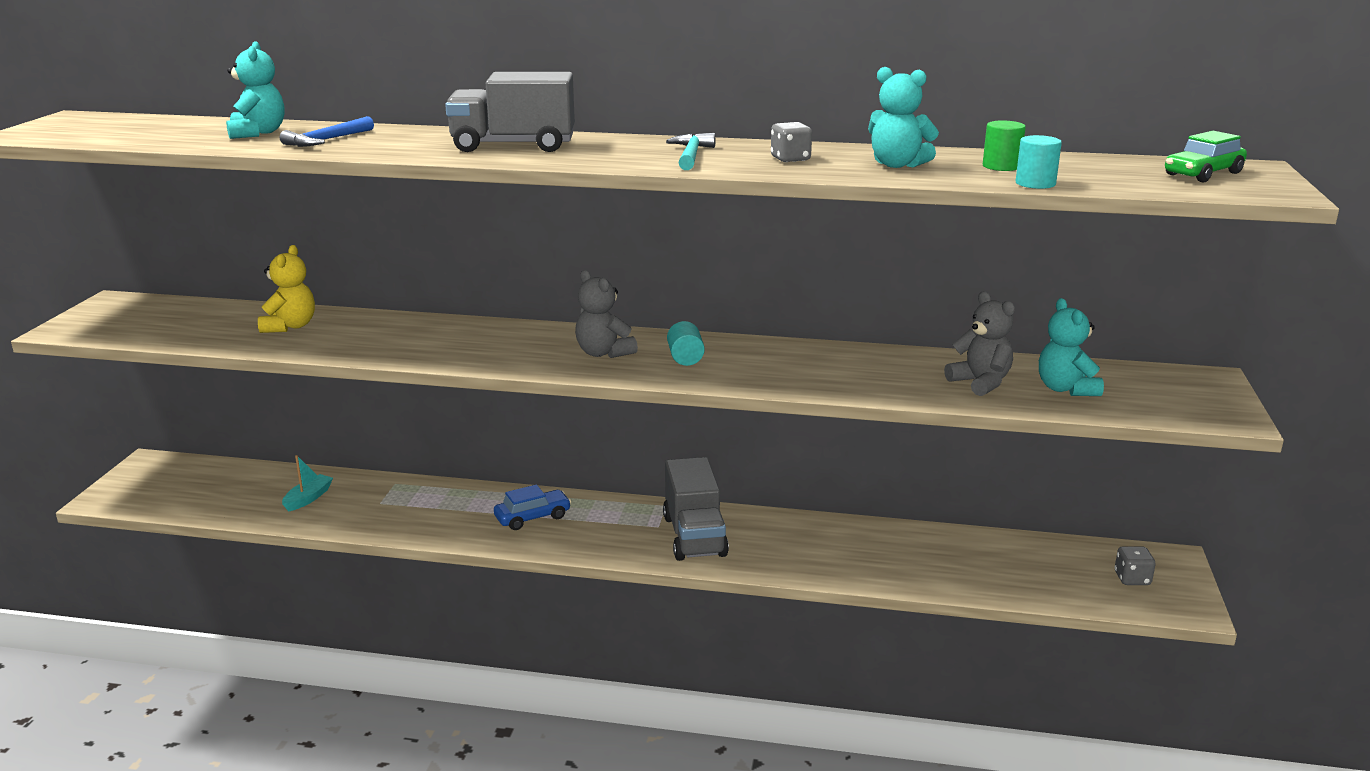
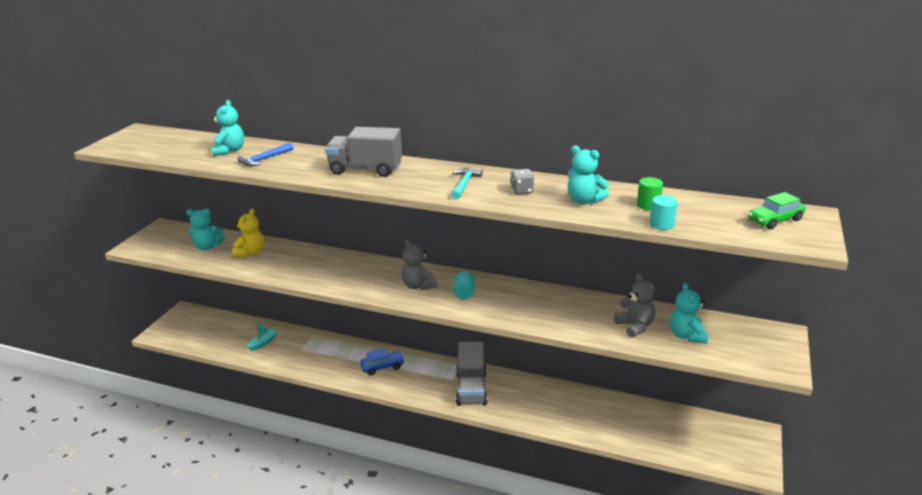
camera: 10 degrees right, 5 degrees up
(207, 323) = (207, 247): none -> turquoise teddy bear
(1132, 579) = (728, 445): grey dice -> none

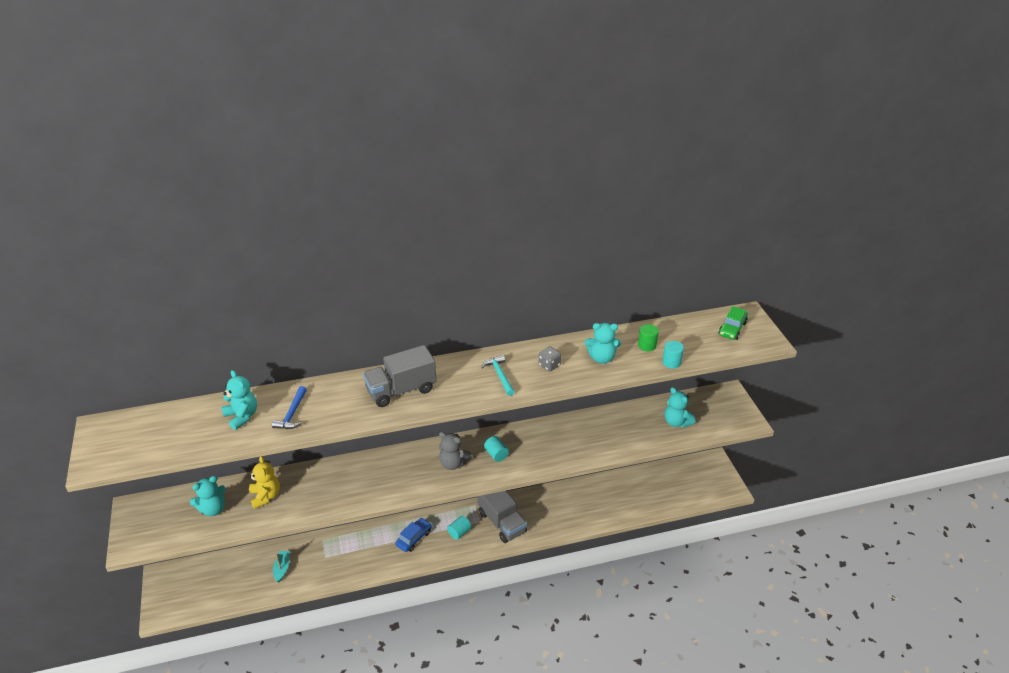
camera: 35 degrees left, 10 degrees up
(425, 379) = (459, 532): none -> turquoise cylinder
(635, 326) = (639, 429): grey teddy bear -> none

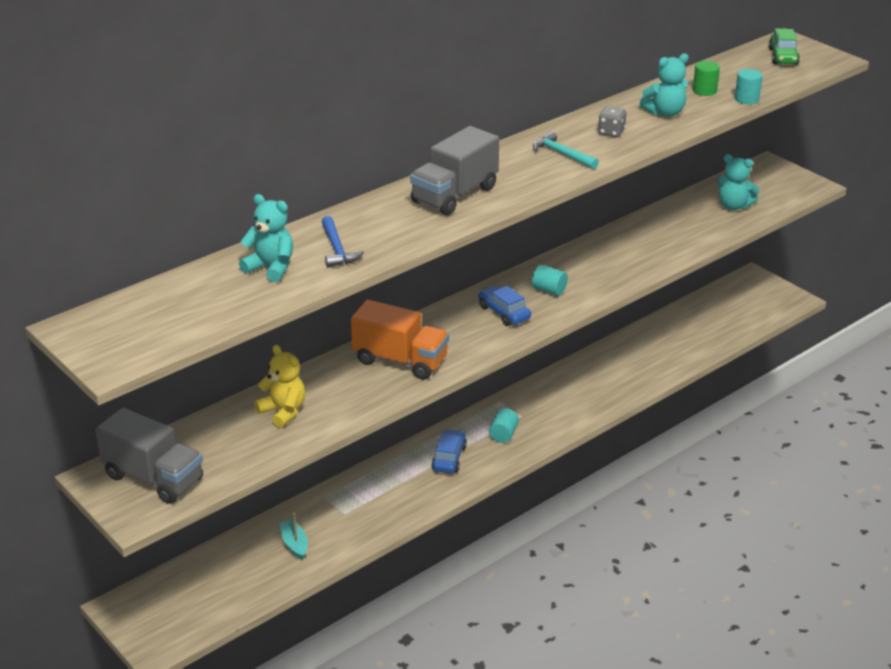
camera: 25 degrees left, 5 degrees down
(213, 509) = (221, 445): turquoise teddy bear -> none
(362, 480) = (400, 360): none -> orange truck
(453, 463) = (503, 313): grey teddy bear -> blue car
(502, 522) = (549, 408): grey truck -> grey truck (154, 478)

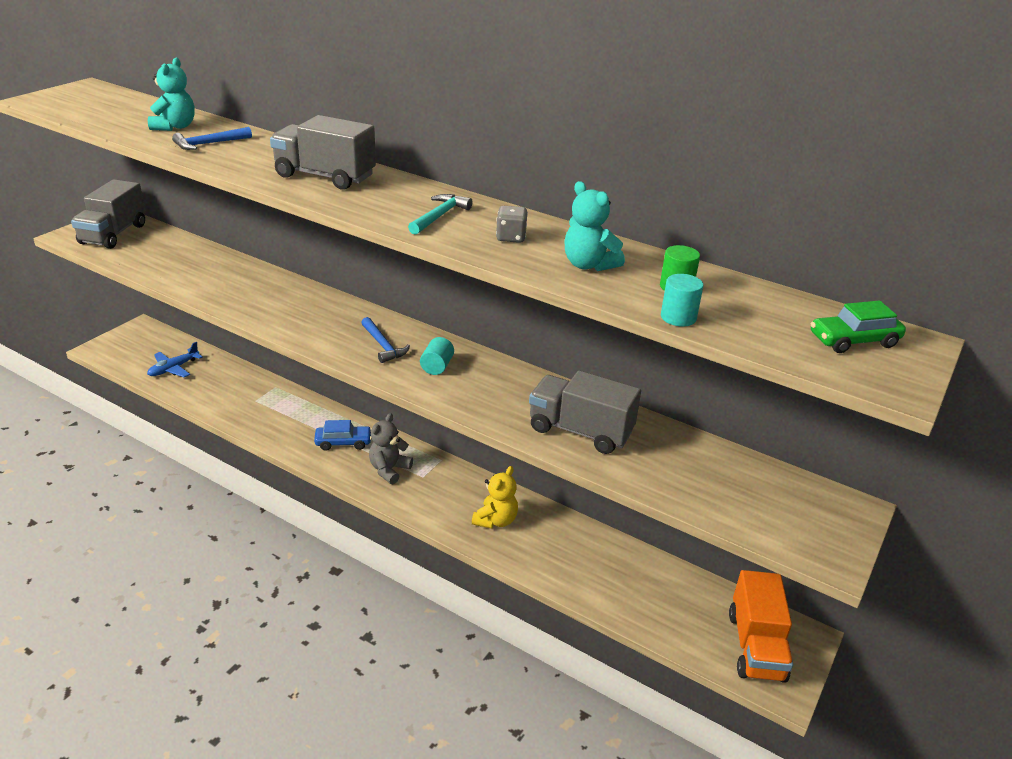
camera: 70 degrees right, 0 degrees up
(243, 577) = (173, 368): none -> blue plane
(283, 412) = (201, 266): yellow teddy bear -> yellow teddy bear (495, 520)
(294, 544) = (214, 384): turquoise boat -> none
(400, 360) = (285, 304): orange truck -> orange truck (756, 646)
(503, 313) = (383, 345): blue car -> blue hammer
(503, 434) = (389, 470): turquoise cylinder -> grey teddy bear
(661, 242) = (580, 431): none -> grey truck
(734, 206) = (711, 483): turquoise teddy bear -> none

